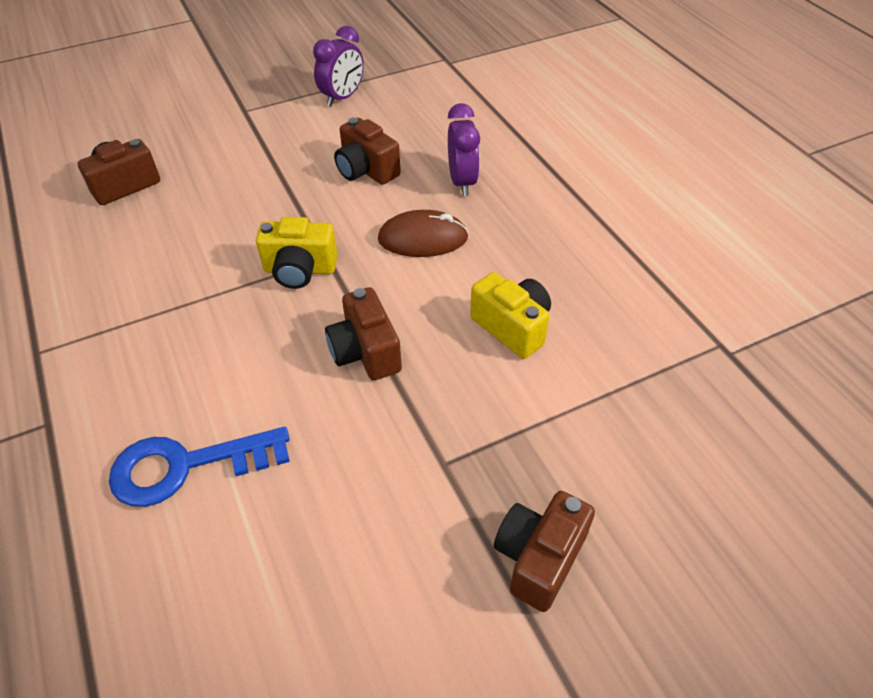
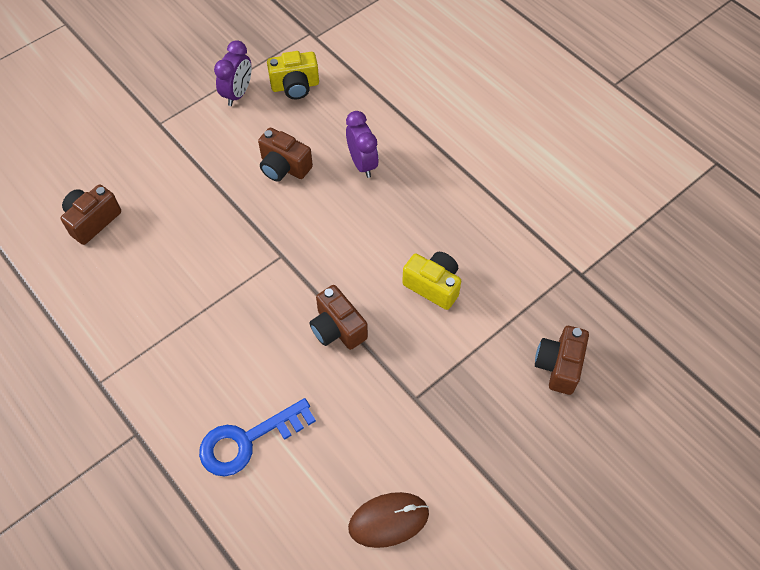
camera: 15 degrees left, 10 degrees up
(300, 270) = (266, 271): yellow camera -> yellow camera (295, 86)
(423, 238) = (348, 223): brown mouse -> brown mouse (388, 520)
(539, 558) = (490, 445): brown camera -> brown camera (559, 366)

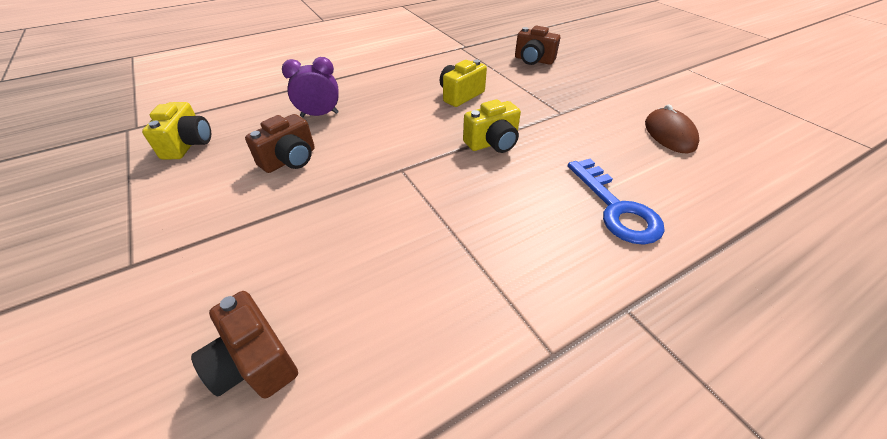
camera: 80 degrees left, 15 degrees down
(238, 94) = (155, 186): purple clock -> none
(337, 328) = (492, 143): brown camera -> yellow camera

